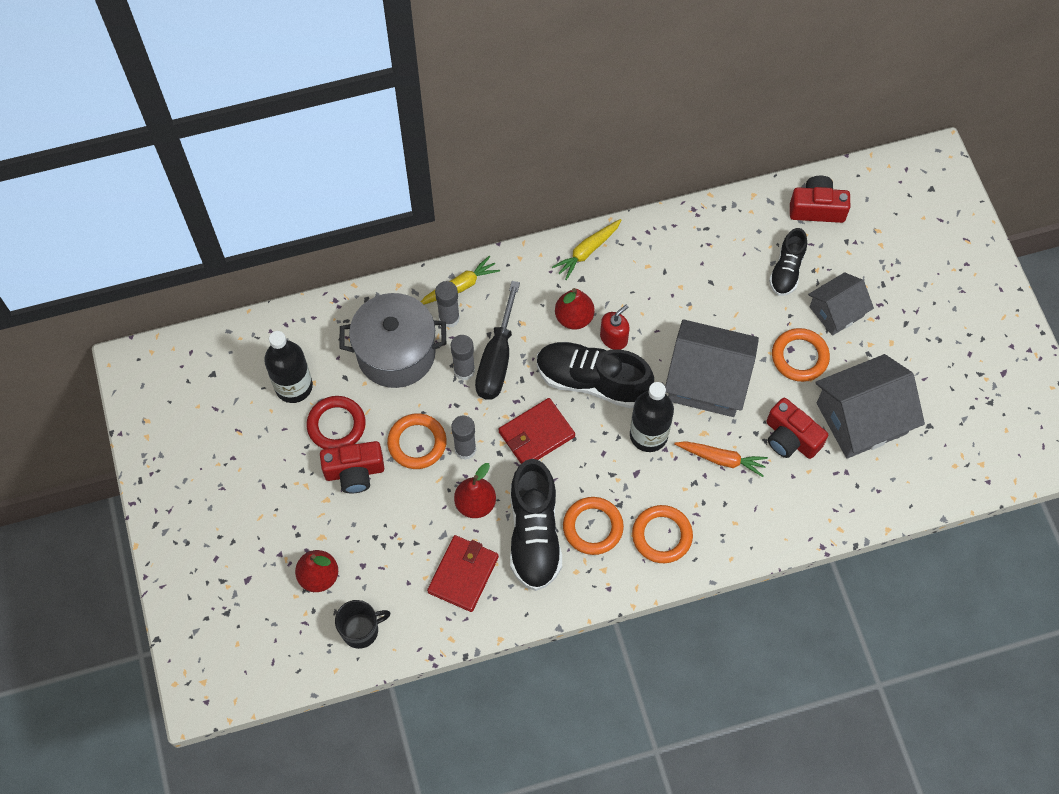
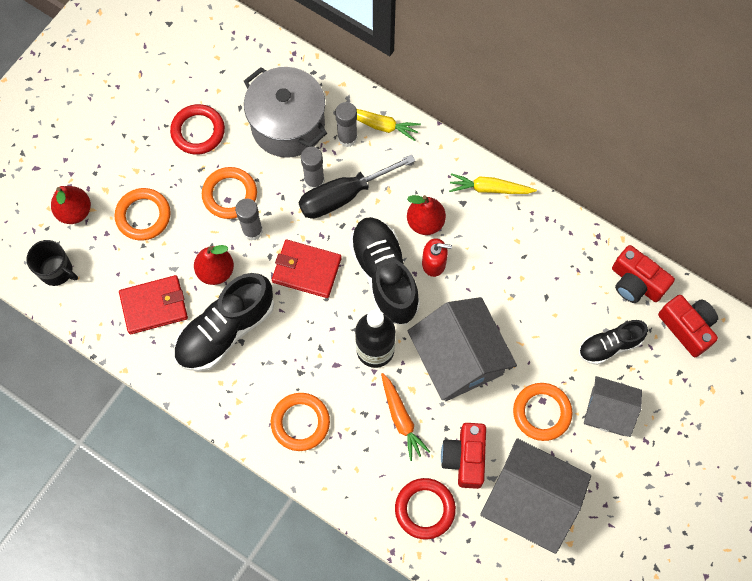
camera: 50 degrees right, 5 degrees up
(294, 386) = (204, 80): black bottle -> none
(354, 472) = (172, 171): red camera -> red camera (636, 282)
(592, 527) = (265, 367): orange ring -> orange ring (143, 216)
(807, 497) = (425, 509): none -> red ring

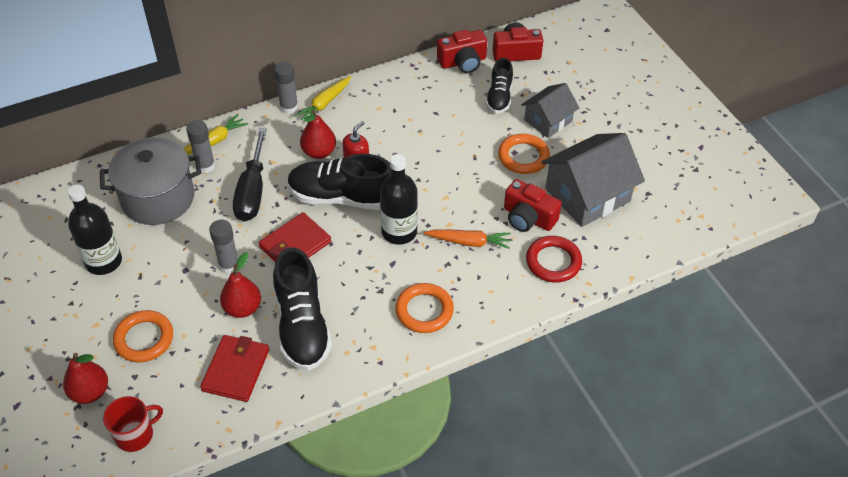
camera: 60 degrees left, 20 degrees down
(57, 271) = (135, 435): black mug -> red mug
(198, 131) = (103, 261): red ring -> black bottle
(230, 195) = (182, 266): orange ring -> none
(314, 181) = (222, 204): grey glue stick -> grey glue stick (289, 107)
(459, 358) = (445, 184): grey house -> none

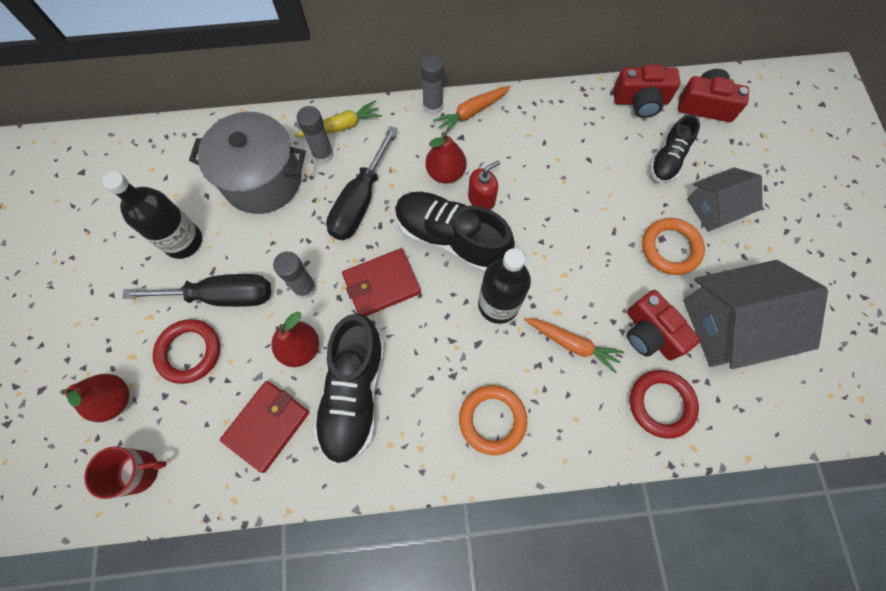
camera: 20 degrees right, 20 degrees up
(144, 339) = (189, 352): orange ring -> red ring
(156, 291) = (222, 296): none -> black screwdriver
(324, 104) = (472, 112): yellow carrot -> orange carrot

